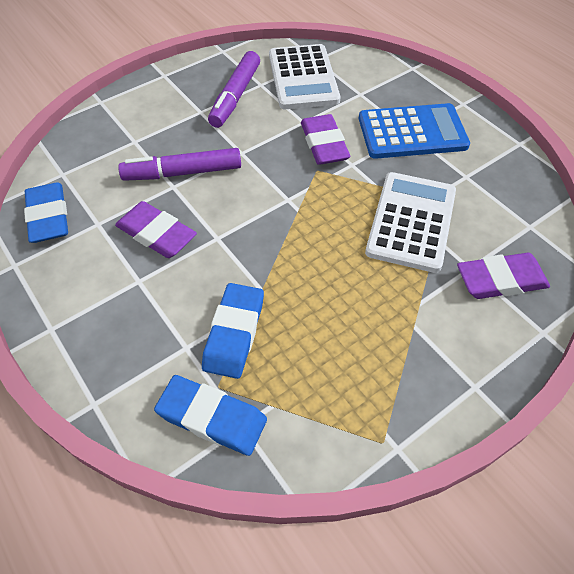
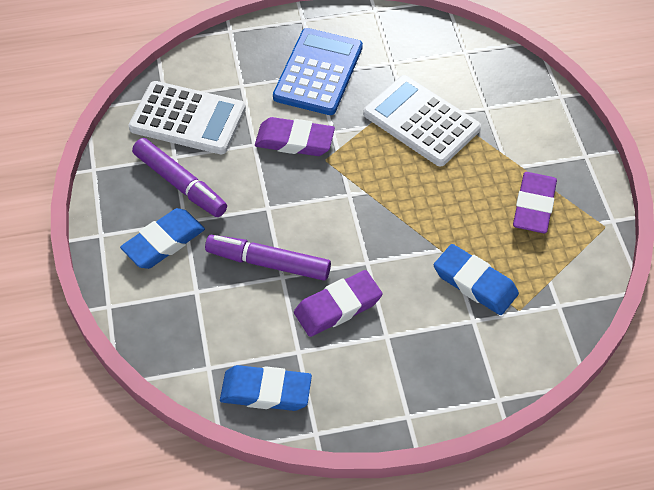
camera: 65 degrees left, 0 degrees up
(183, 173) = (268, 263): purple marker -> purple marker turned 90 degrees clockwise
(212, 417) = (544, 322): blue eraser -> blue eraser (163, 242)
(500, 280) = (506, 96): purple eraser -> purple eraser (533, 206)

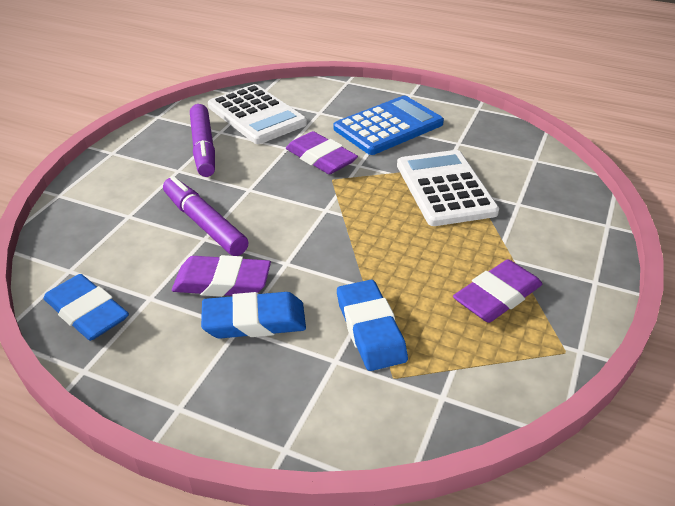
camera: 35 degrees right, 15 degrees down
(163, 242) = (147, 175): blue eraser -> blue eraser (254, 321)

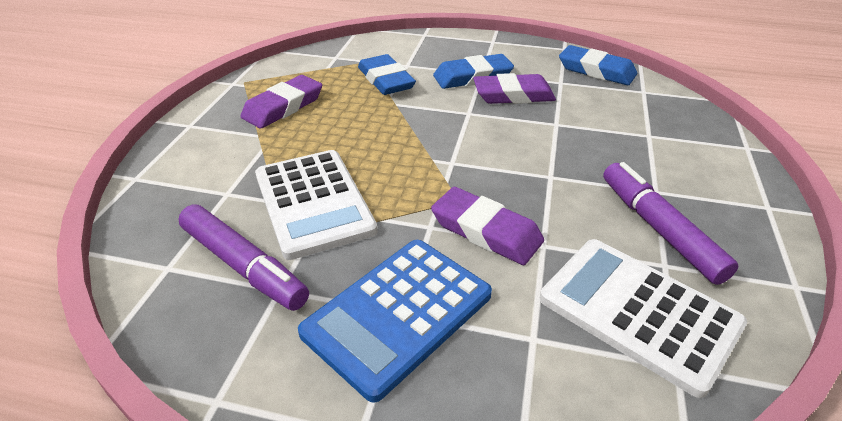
camera: 170 degrees right, 0 degrees up
(204, 224) = (567, 135): purple marker -> purple marker (243, 265)

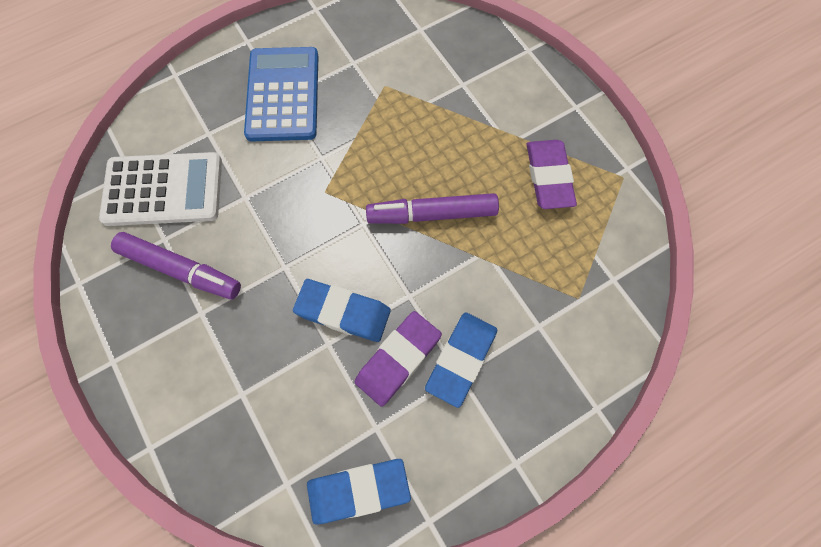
camera: 135 degrees right, 30 degrees up
(243, 265) = (387, 57): purple marker -> purple marker (432, 214)
(313, 203) = (406, 118): white calculator -> none
(386, 80) = (525, 282): blue eraser -> blue eraser (343, 312)
(486, 231) = (286, 180): purple eraser -> none

